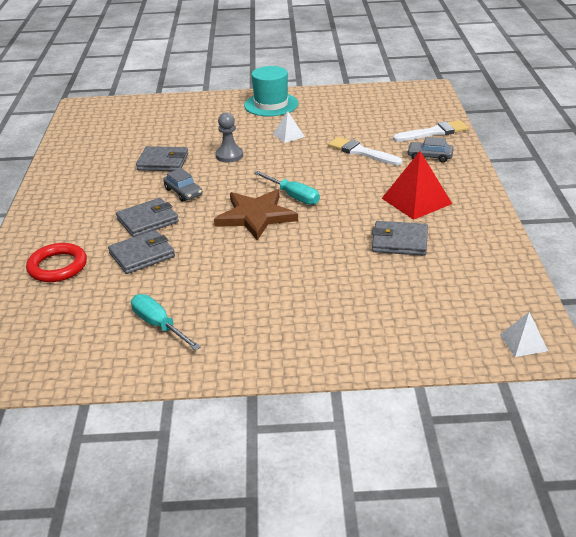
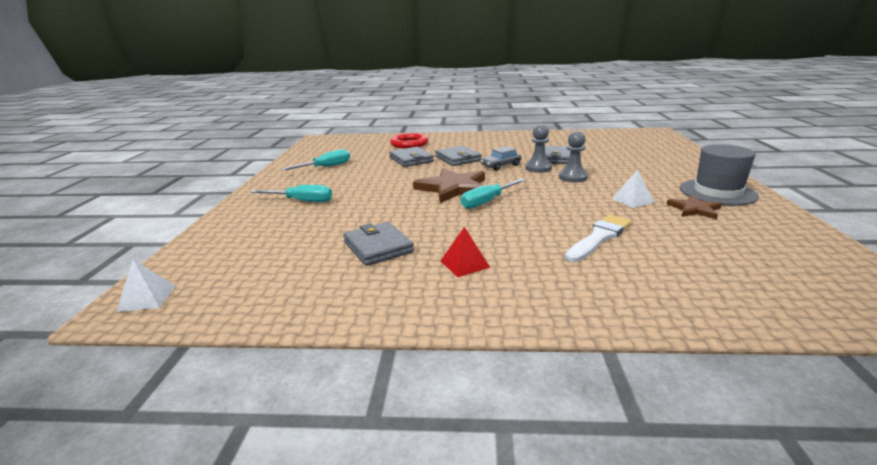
camera: 95 degrees right, 10 degrees down
(197, 171) = (538, 168): none -> grey pawn
(271, 104) = (717, 192): turquoise hat -> grey hat
(295, 313) = (302, 201): none -> turquoise screwdriver
(306, 116) = (694, 209): none -> brown star
(399, 241) = (378, 247): grey wallet -> grey wallet turned 45 degrees counterclockwise
(416, 201) = (464, 264): red pyramid -> red pyramid, size x0.55
(429, 156) = (598, 286): grey car -> none
(434, 132) = (696, 298): white brush -> none

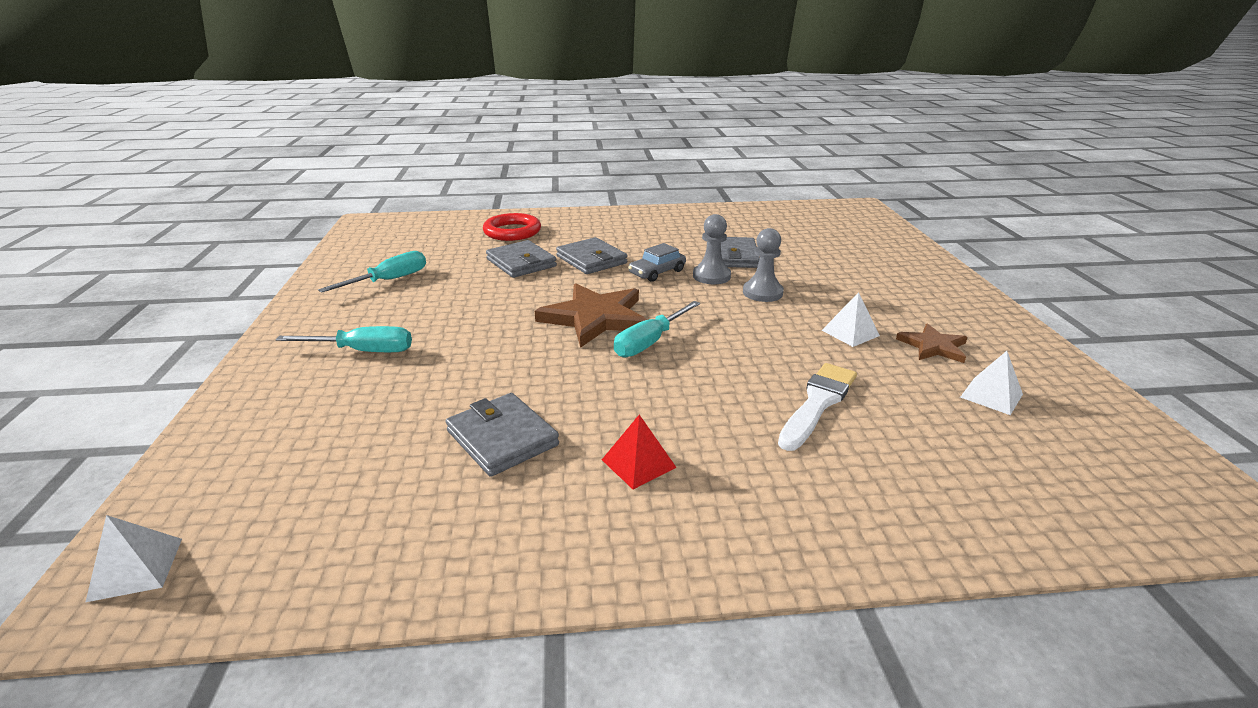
camera: 10 degrees left, 5 degrees up
(717, 192) = (957, 315): grey hat -> none
(734, 238) = (991, 395): none -> white pyramid

